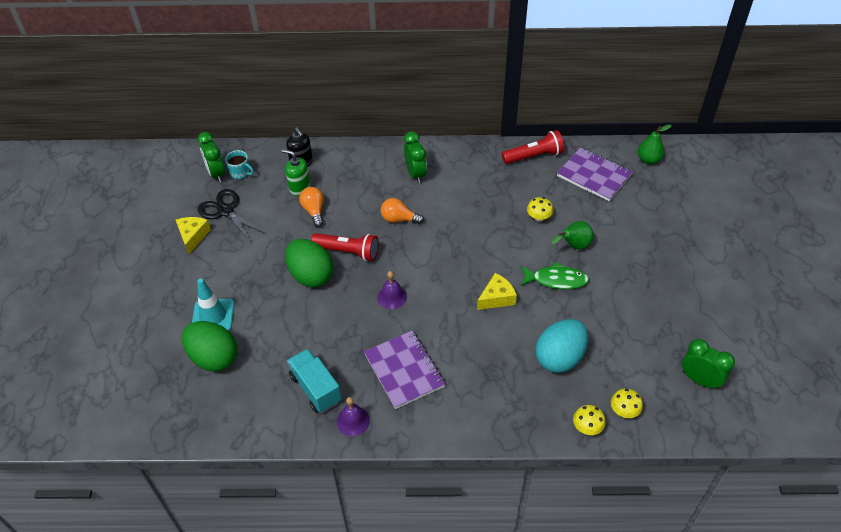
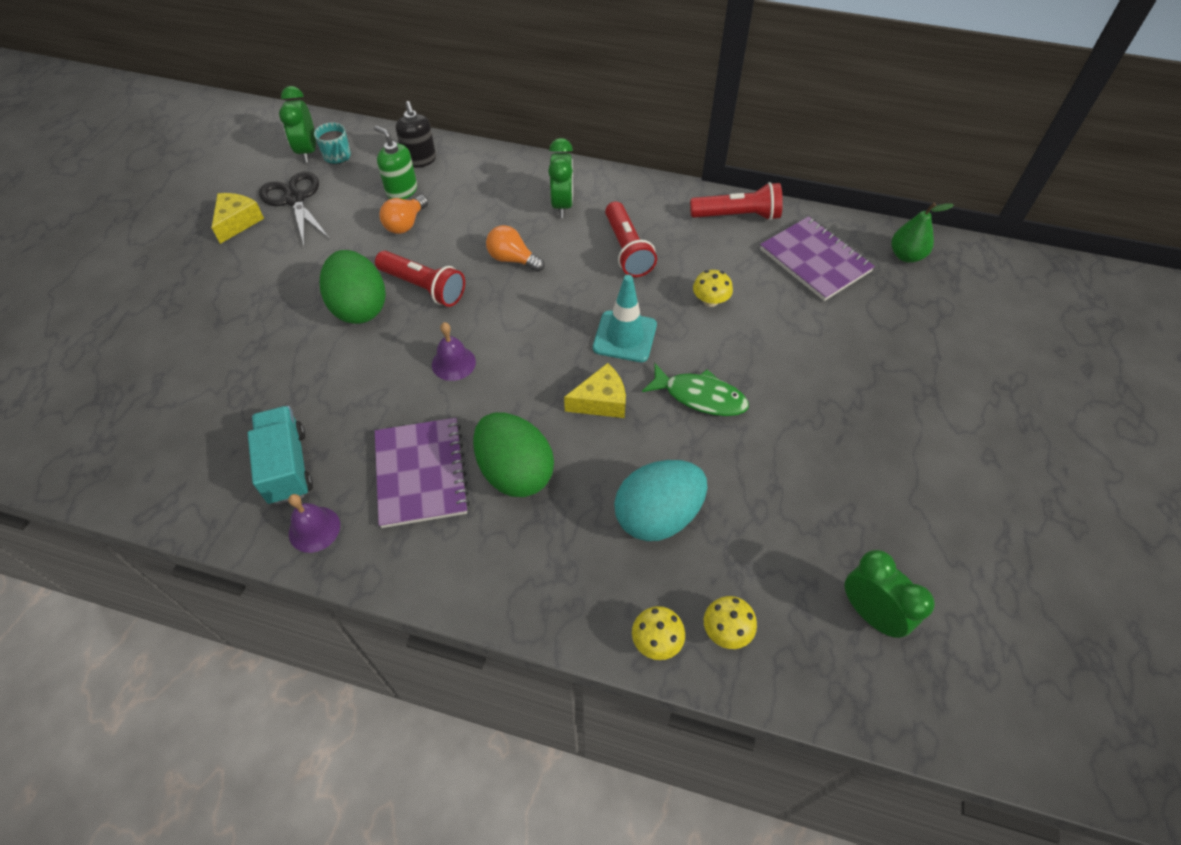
camera: 15 degrees right, 5 degrees up
(213, 316) = (207, 331): turquoise traffic cone -> turquoise traffic cone (624, 336)
(214, 358) = (178, 387): green egg -> green egg (515, 472)
(314, 211) = (405, 224): orange light bulb -> orange light bulb turned 150 degrees counterclockwise
(472, 195) = (627, 250): none -> red flashlight
(573, 246) = (746, 353): green pear -> none

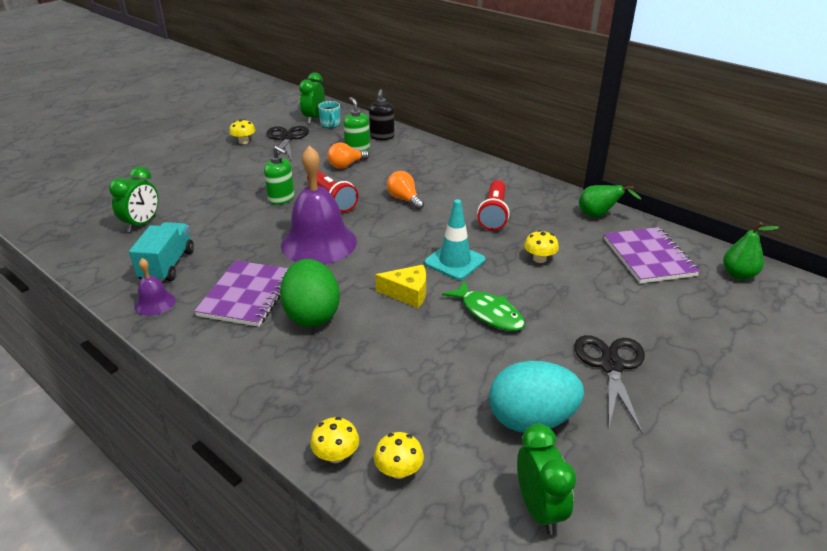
camera: 25 degrees right, 20 degrees down
(238, 222) = (244, 141): yellow cheese -> yellow mushroom
(359, 307) = (281, 199): green egg -> green soap dispenser
(453, 363) = (319, 243): purple bell -> purple bell, size x2.19
(562, 205) = (463, 179): green clock -> green clock (142, 224)
(658, 516) = (398, 375): turquoise egg -> turquoise egg (531, 420)
(737, 216) = (598, 215): red flashlight -> green pear
(849, 419) = (611, 366): none -> black scissors

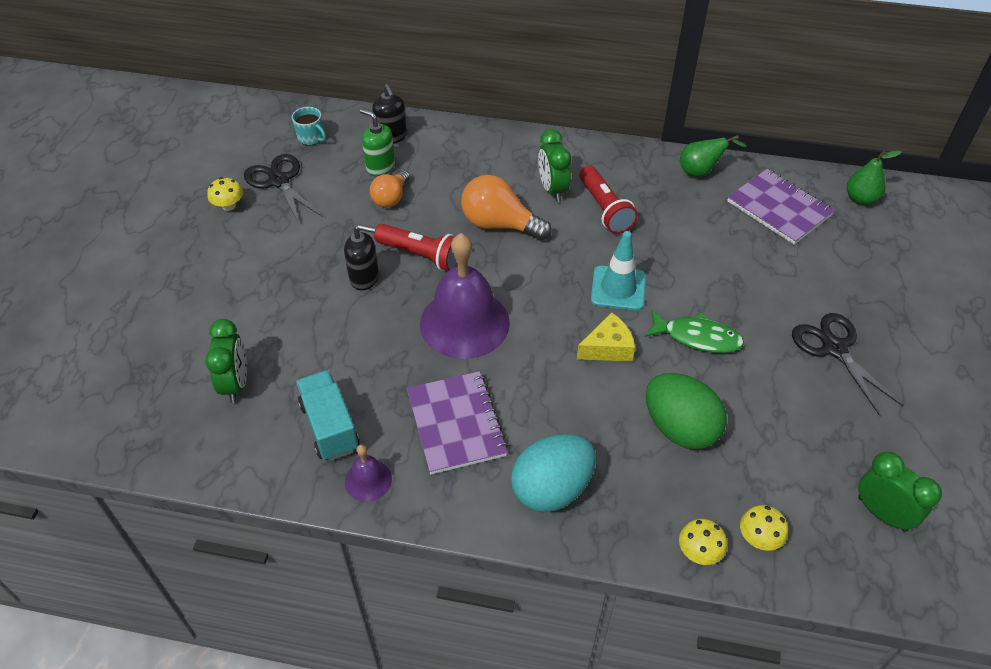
camera: 30 degrees left, 15 degrees up
(281, 199) = (364, 278): green soap dispenser -> black soap dispenser
(312, 314) = (542, 416): green egg -> green egg (679, 428)
(314, 118) = (281, 135): green clock -> green clock (552, 190)
(404, 199) = (499, 224): orange light bulb -> orange light bulb, size x1.59
(531, 420) = (816, 435): turquoise egg -> turquoise egg (551, 489)
(539, 259) = (690, 251): yellow mushroom -> none

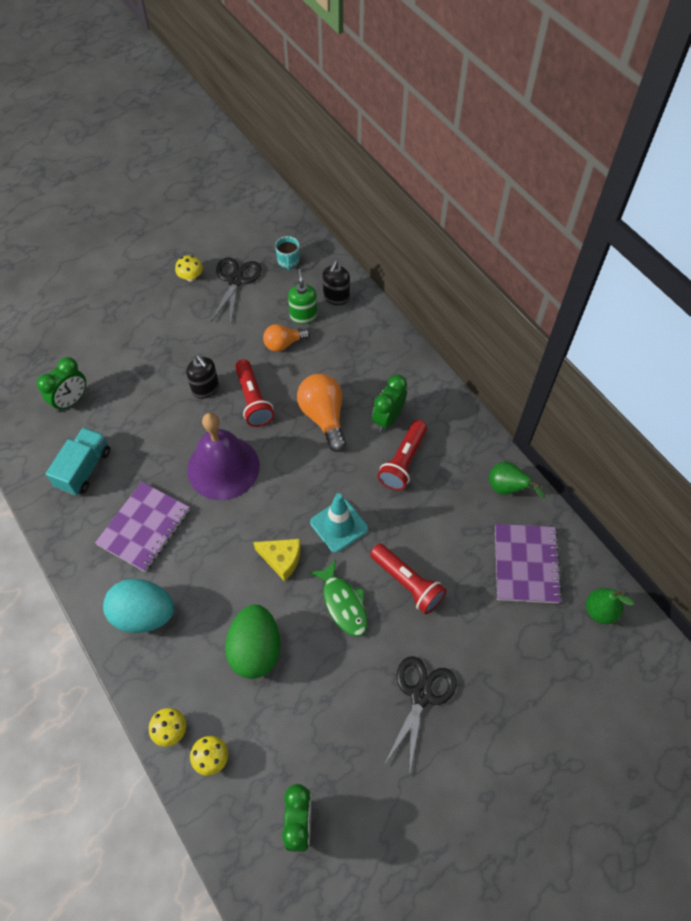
camera: 45 degrees right, 10 degrees up
(368, 480) = (66, 518): purple bell -> none
(721, 285) = (407, 583): none -> red flashlight

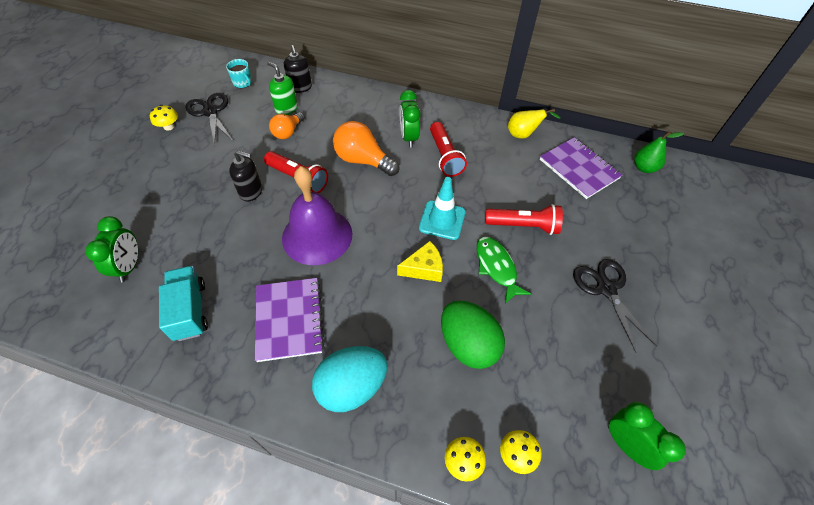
camera: 40 degrees left, 5 degrees down
(343, 603) = (496, 267): green fish -> green fish turned 135 degrees counterclockwise
(507, 488) = (523, 135): green pear -> yellow pear

